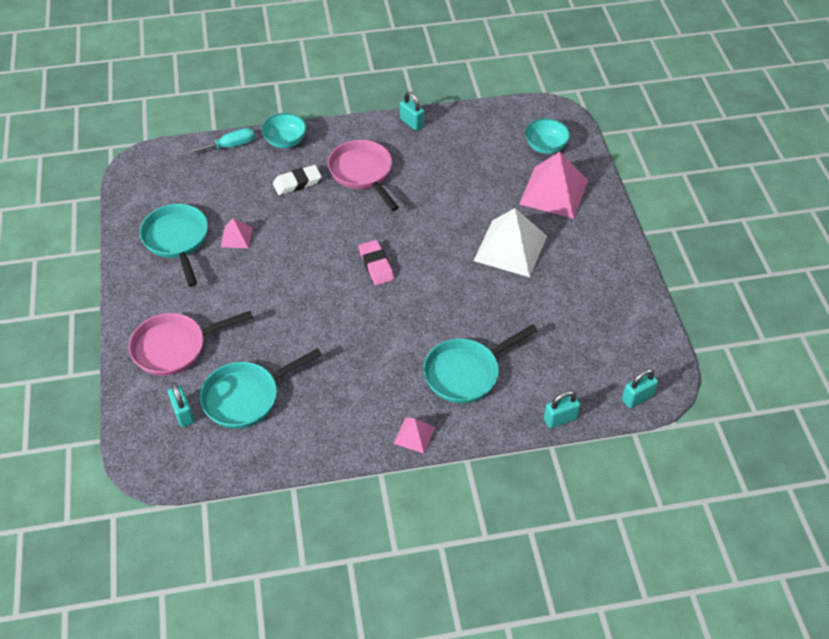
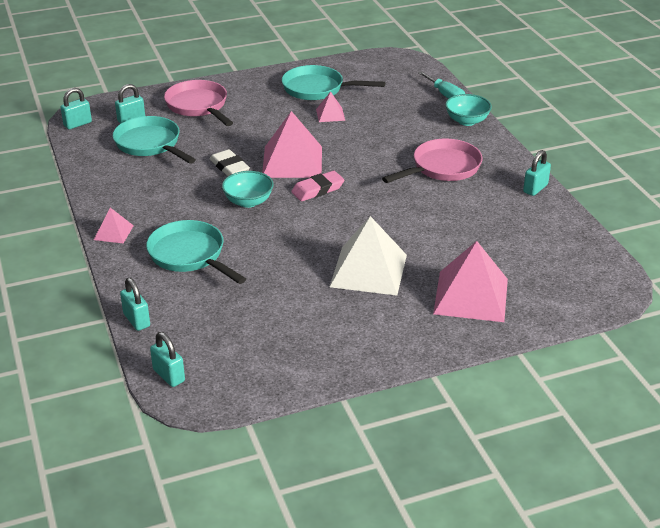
camera: 80 degrees right, 15 degrees down
(173, 469) = (77, 124): none -> turquoise padlock
(177, 240) = (317, 89): turquoise pan -> turquoise pan turned 135 degrees counterclockwise
(297, 183) = (412, 134): white eraser -> white eraser (229, 167)
(319, 278) = (292, 161): none -> pink pyramid
(545, 147) = (547, 285): turquoise bowl -> turquoise bowl (248, 201)

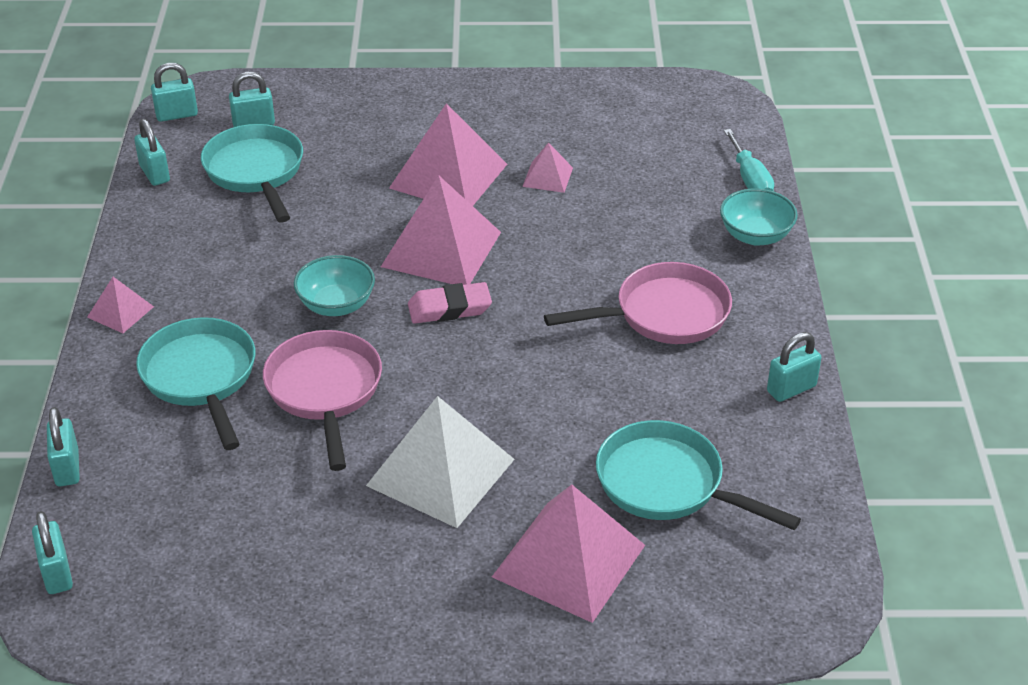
camera: 20 degrees right, 5 degrees up
(85, 157) = (154, 174): none -> turquoise padlock
(198, 106) = (362, 120): pink pan -> pink pan (325, 391)
(229, 167) = (344, 237): white eraser -> none
(271, 125) = (448, 176): none -> pink pyramid
(317, 89) = (555, 126): turquoise pan -> turquoise pan (667, 484)

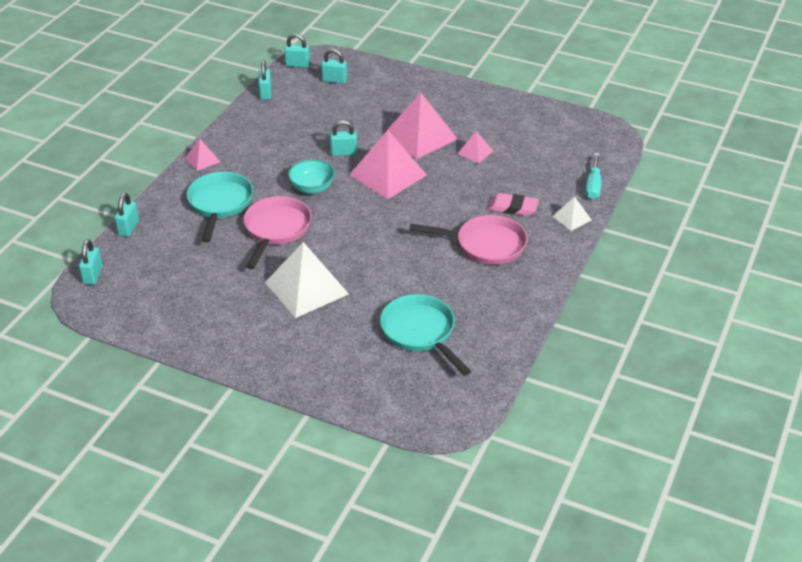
camera: 25 degrees right, 0 degrees up
(256, 172) = (318, 106): turquoise pan -> none
(449, 308) = (370, 207): pink eraser -> pink eraser (513, 208)
(568, 561) = (340, 352): pink pyramid -> none
(755, 236) = (572, 218): turquoise bowl -> white pyramid
(791, 389) = (527, 306): turquoise padlock -> turquoise padlock (343, 153)

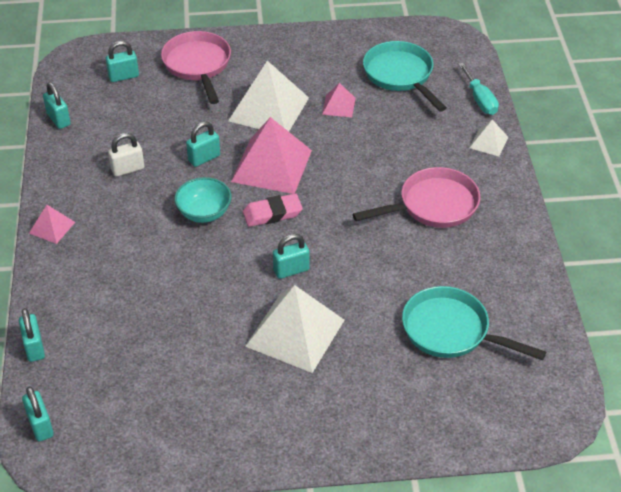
camera: 30 degrees left, 5 degrees up
(220, 204) = (117, 273): turquoise pan -> turquoise pan (400, 75)
(276, 230) = (206, 278): pink pan -> pink pan (198, 65)
(284, 141) = (128, 169): none -> white padlock
(297, 65) = (67, 72): turquoise padlock -> turquoise padlock (291, 270)
(420, 136) = (268, 109): pink pyramid -> white pyramid
(513, 208) = (425, 153): pink eraser -> pink eraser (272, 213)

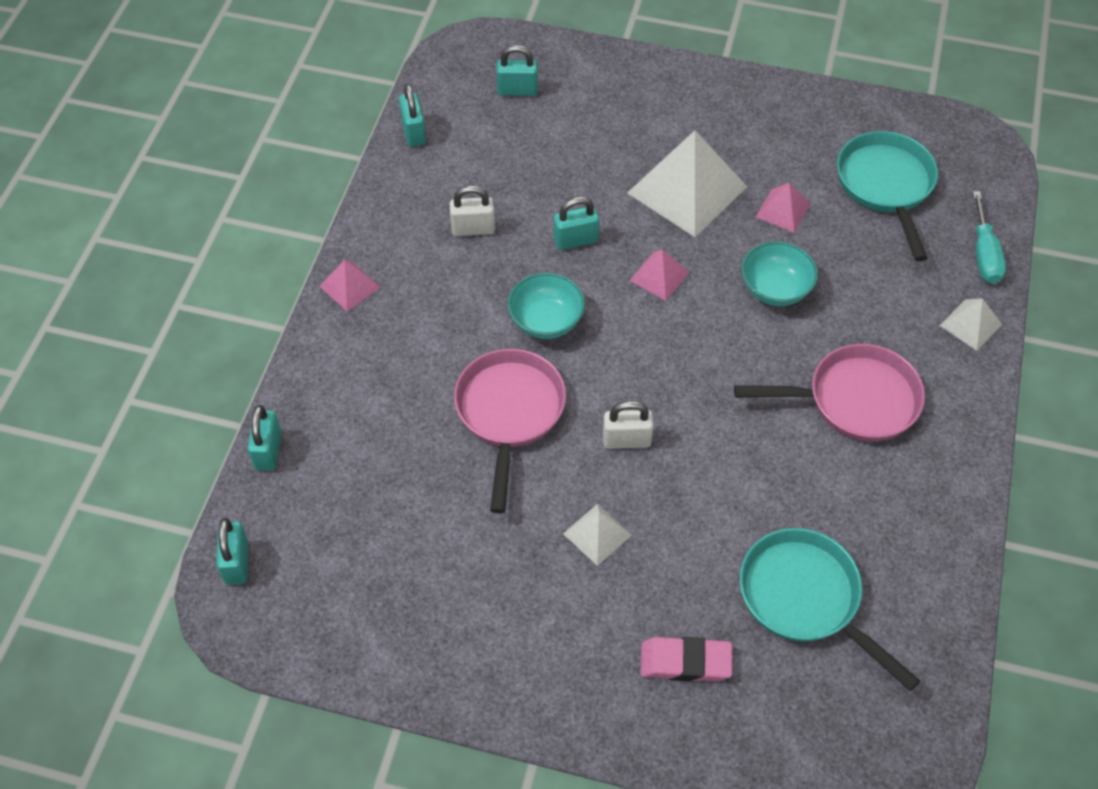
camera: 20 degrees right, 10 degrees up
(198, 65) = (618, 99): pink pan -> pink pan (509, 413)
(271, 165) = (659, 276): pink pyramid -> pink pyramid, size x0.49
(272, 213) = (633, 348): pink eraser -> pink eraser (685, 662)
(291, 270) = (626, 440): turquoise padlock -> white padlock
(295, 332) = (597, 534): white pyramid -> white pyramid, size x0.49
(353, 154) = (775, 289): none -> turquoise bowl

